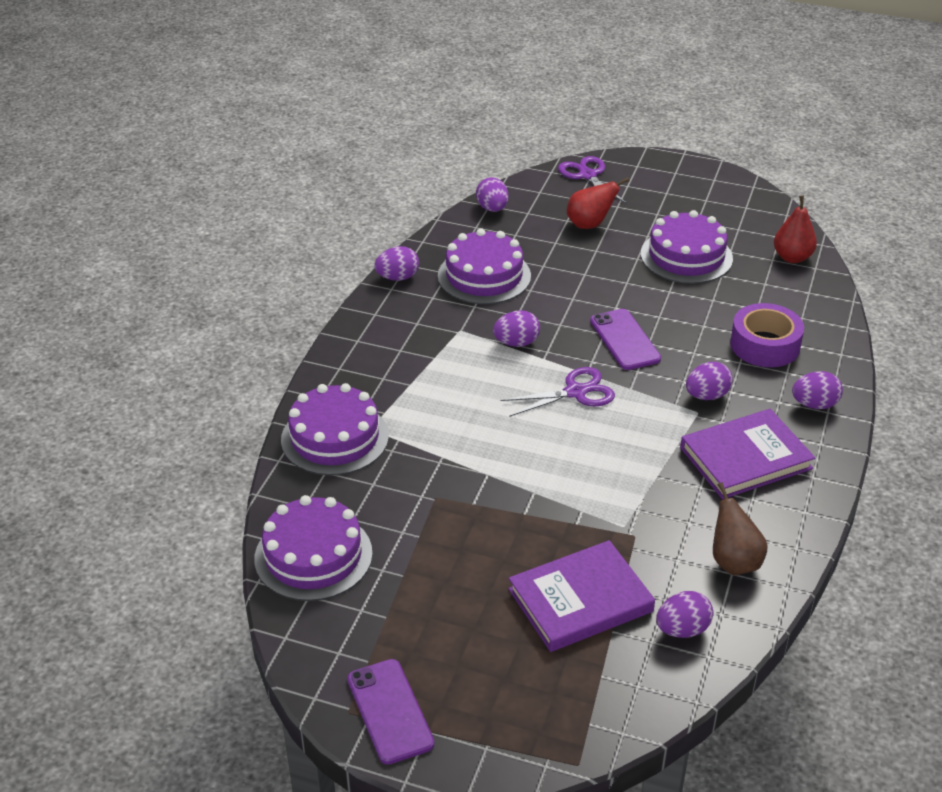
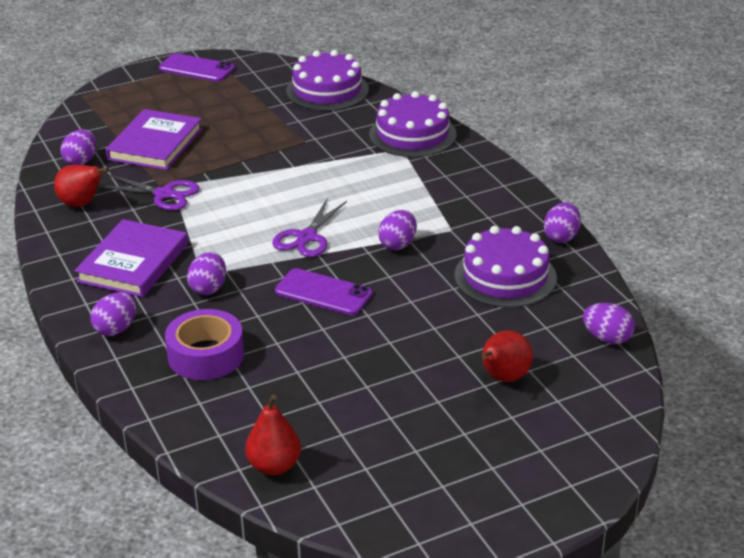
camera: 135 degrees right, 5 degrees down
(587, 175) = (594, 435): purple scissors -> purple scissors (164, 194)
(686, 256) = (374, 401): purple cake -> none
(733, 562) = (82, 204): brown pear -> red pear

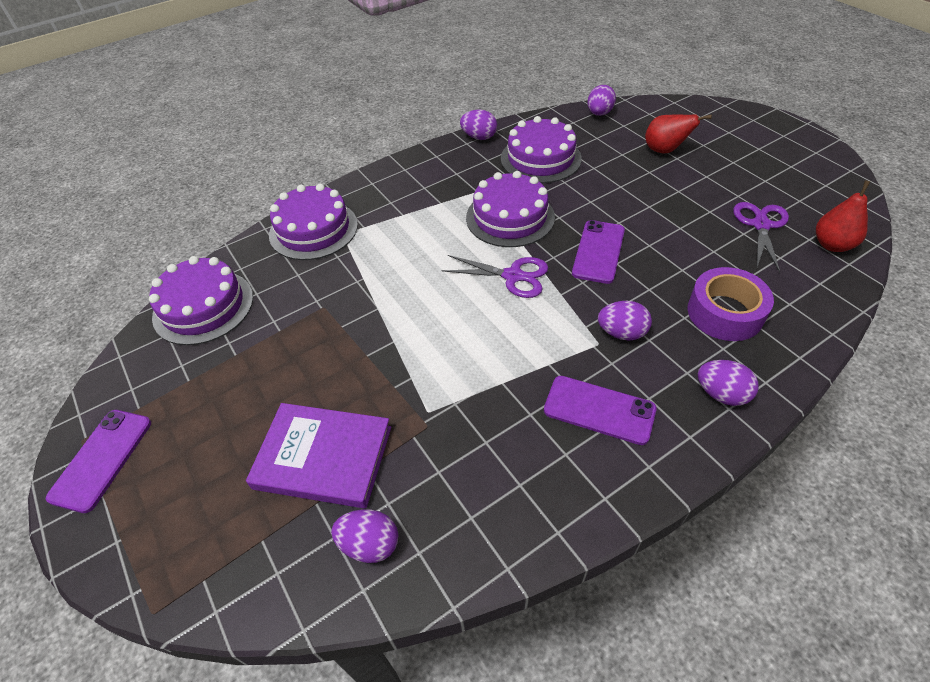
camera: 95 degrees left, 15 degrees up
(82, 204) = (484, 507): red pear -> none
(133, 263) = (599, 410): purple book -> purple phone
(164, 194) = (448, 415): purple scissors -> purple scissors (761, 225)
(398, 244) = (510, 217): purple egg -> purple cake

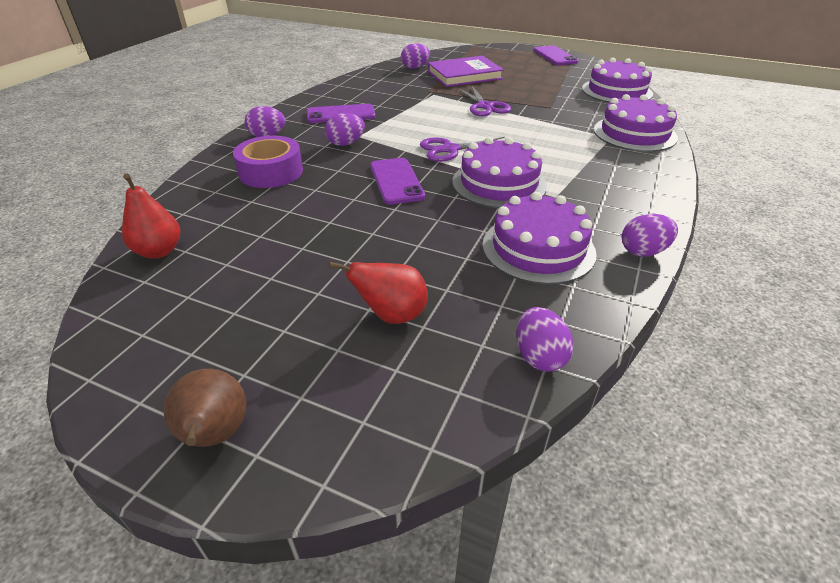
camera: 145 degrees right, 10 degrees down
(761, 225) = (240, 249): purple scissors -> purple scissors (485, 106)
(773, 130) = (215, 435): none -> brown pear

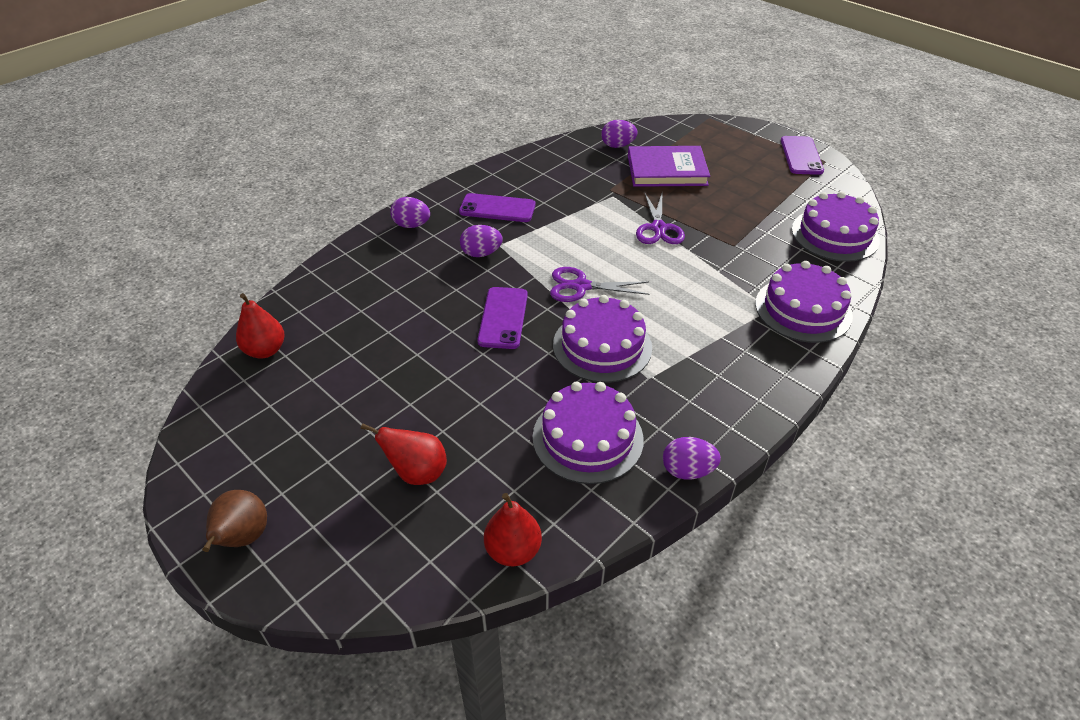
camera: 20 degrees right, 5 degrees up
(271, 172) = (393, 277): purple tape -> none
(539, 356) = (513, 550): purple egg -> red pear

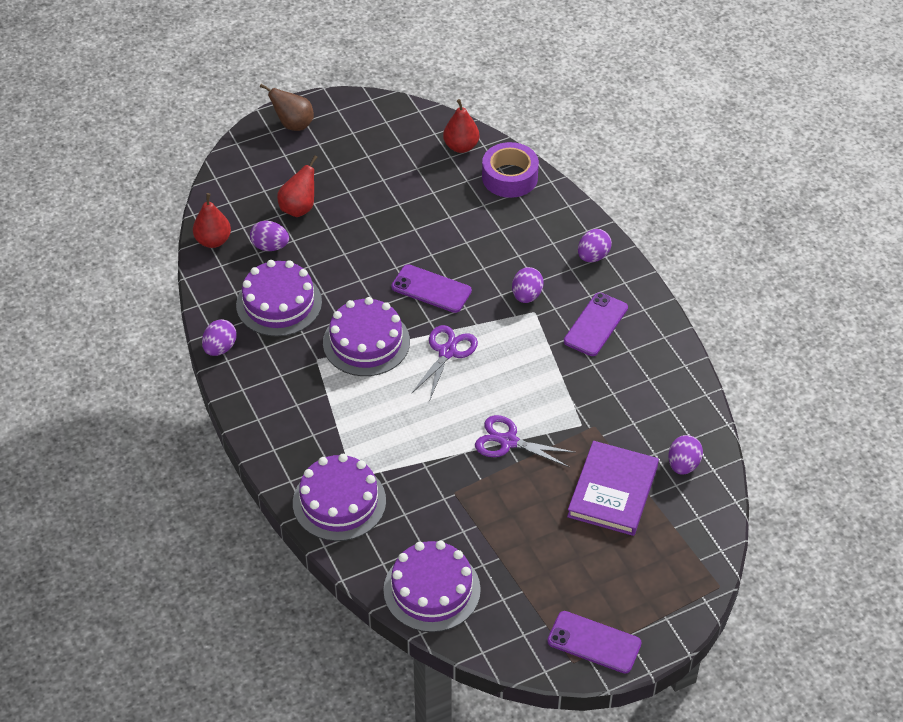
camera: 110 degrees right, 5 degrees up
(311, 301) = (509, 177): none -> purple tape
(497, 480) = (270, 246): none -> purple egg

